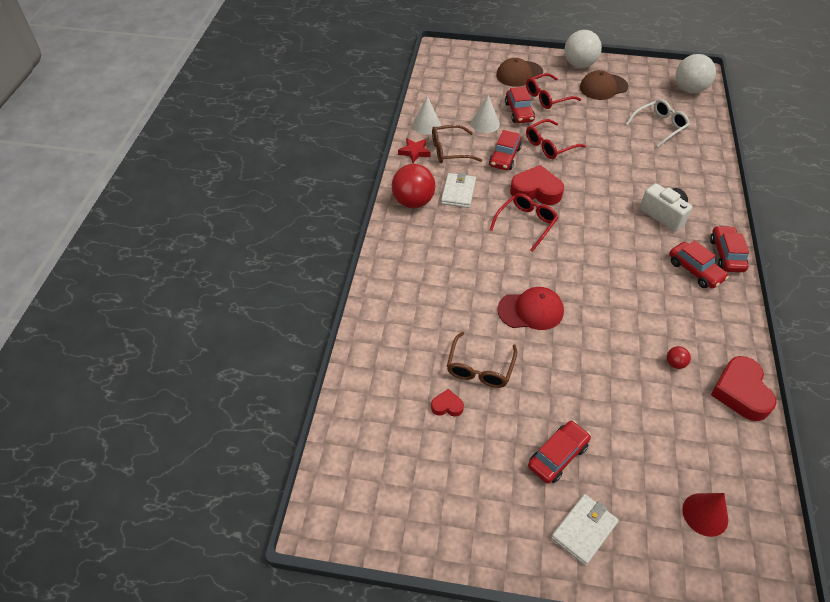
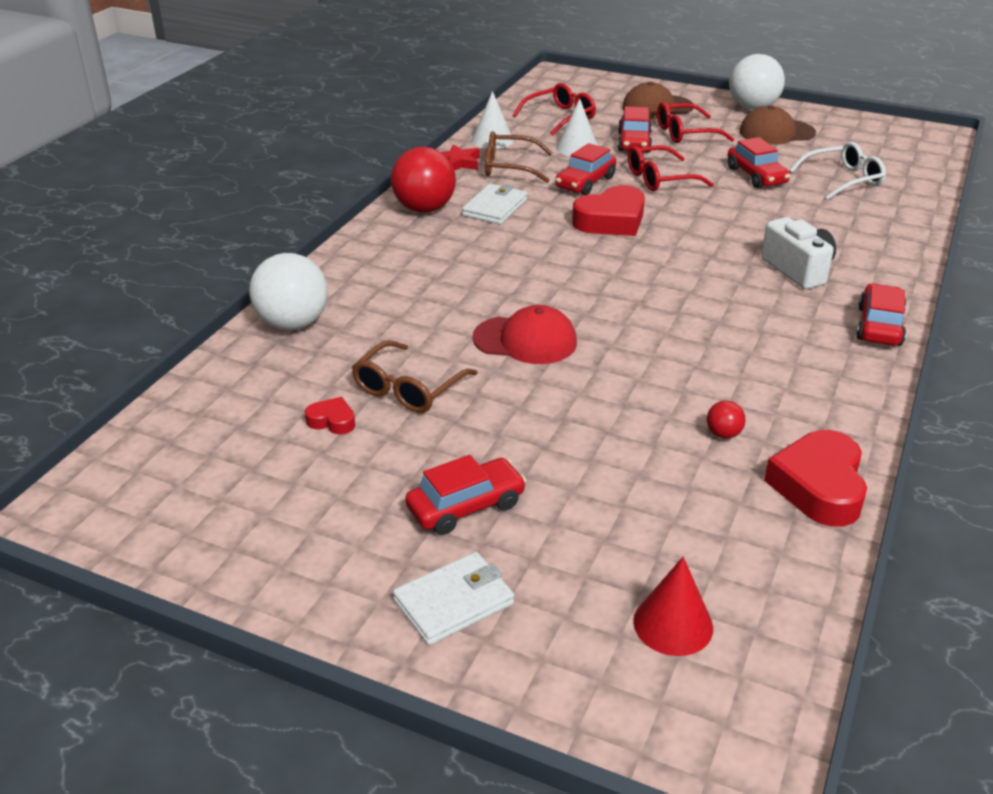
camera: 15 degrees right, 15 degrees down
(526, 223) = (575, 251): red glasses -> red glasses (560, 117)
(536, 191) = (611, 220): red heart -> red heart turned 120 degrees clockwise
(689, 89) = (912, 149): white ball -> white ball (293, 324)
(695, 270) = (816, 336): red car -> red car (756, 176)

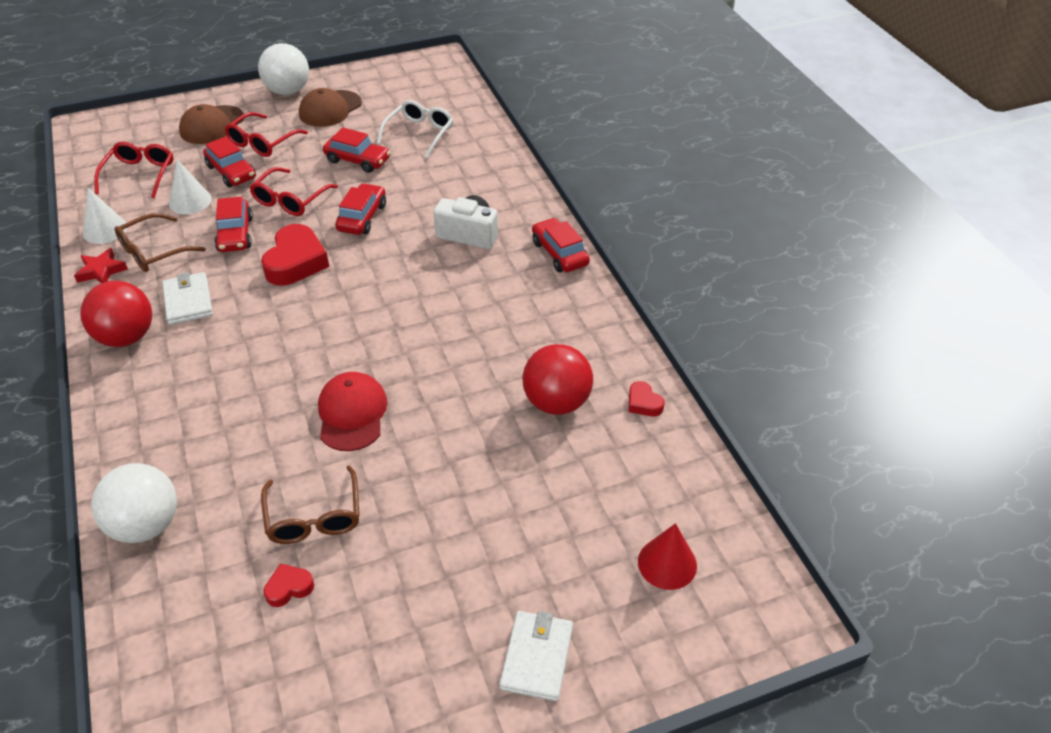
camera: 45 degrees left, 10 degrees up
(466, 506) = (464, 581): red car -> red car (362, 217)
(525, 340) = (352, 414): red cap -> red cap turned 60 degrees counterclockwise
(723, 434) = (557, 402): red ball -> red ball, size x2.31
(819, 486) = (643, 403): red heart -> red heart, size x0.49

